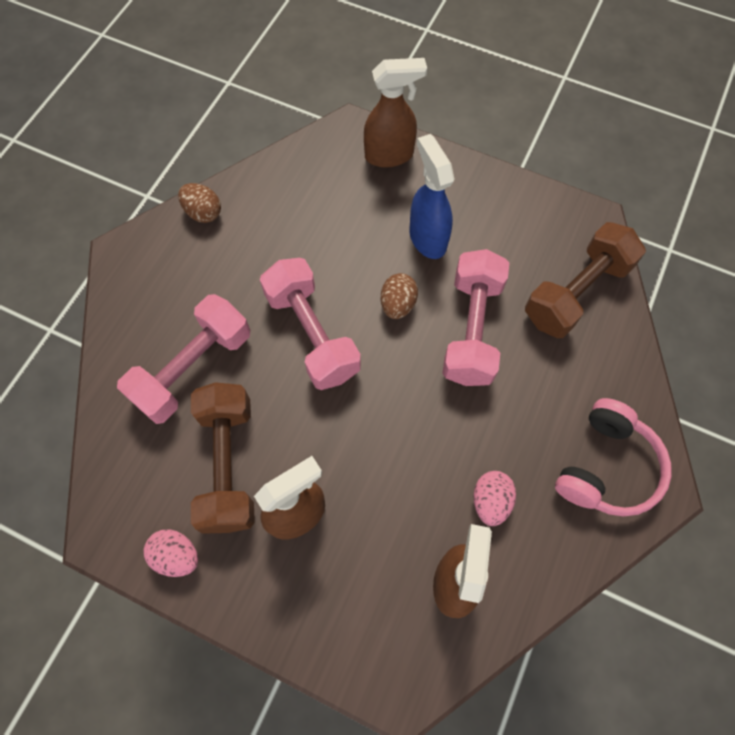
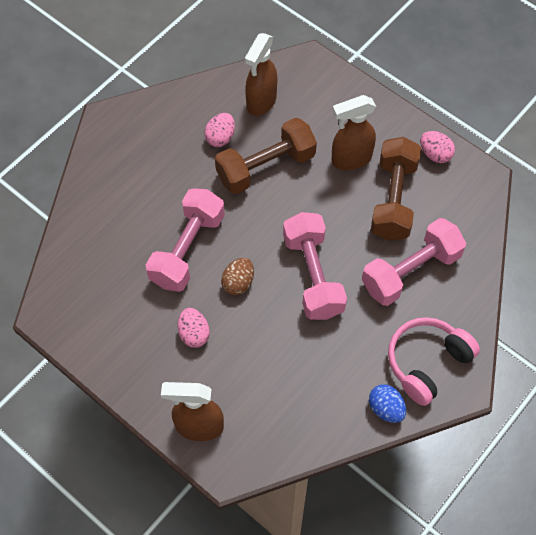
camera: 165 degrees left, 5 degrees down
(203, 212) = (386, 409): brown egg -> blue egg
(427, 238) = (194, 334): blue spray bottle -> pink egg
(576, 293) = (93, 258): brown dumbbell -> brown dumbbell (265, 167)
(607, 467) = (134, 139): pink headphones -> pink headphones (427, 362)

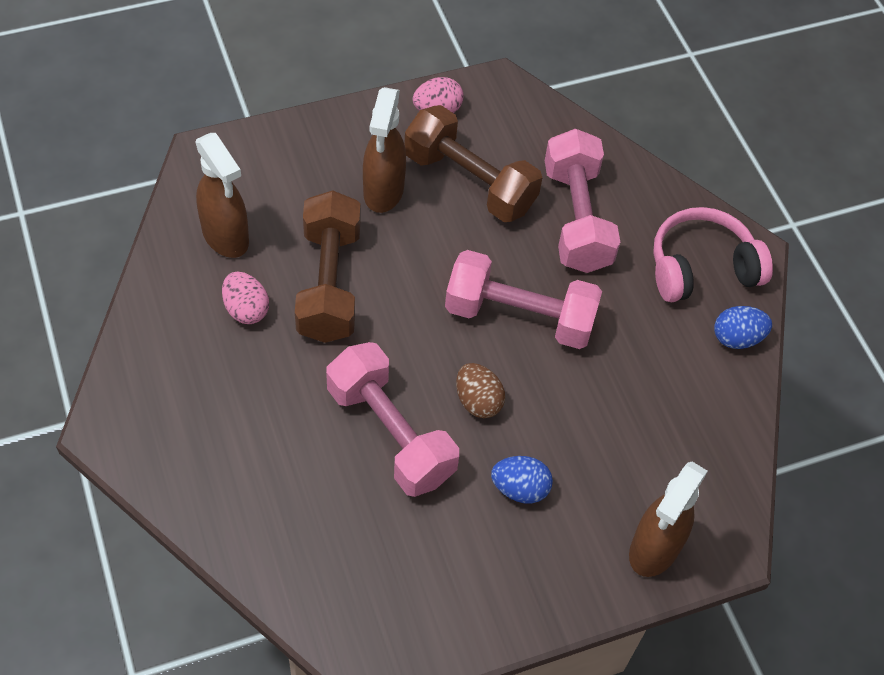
camera: 65 degrees left, 5 degrees down
(194, 334) = (520, 489): pink egg -> blue egg
(427, 362) = (701, 267): pink headphones -> pink headphones turned 90 degrees clockwise

